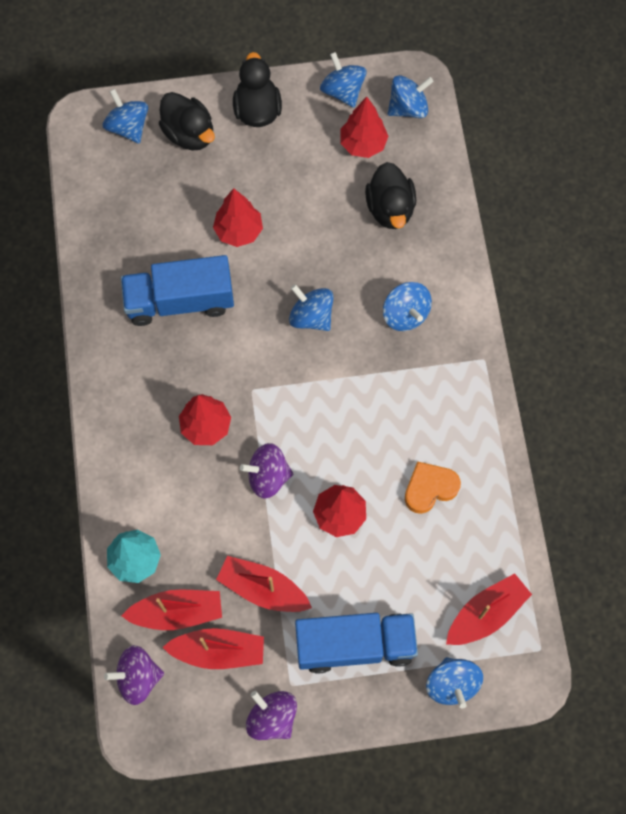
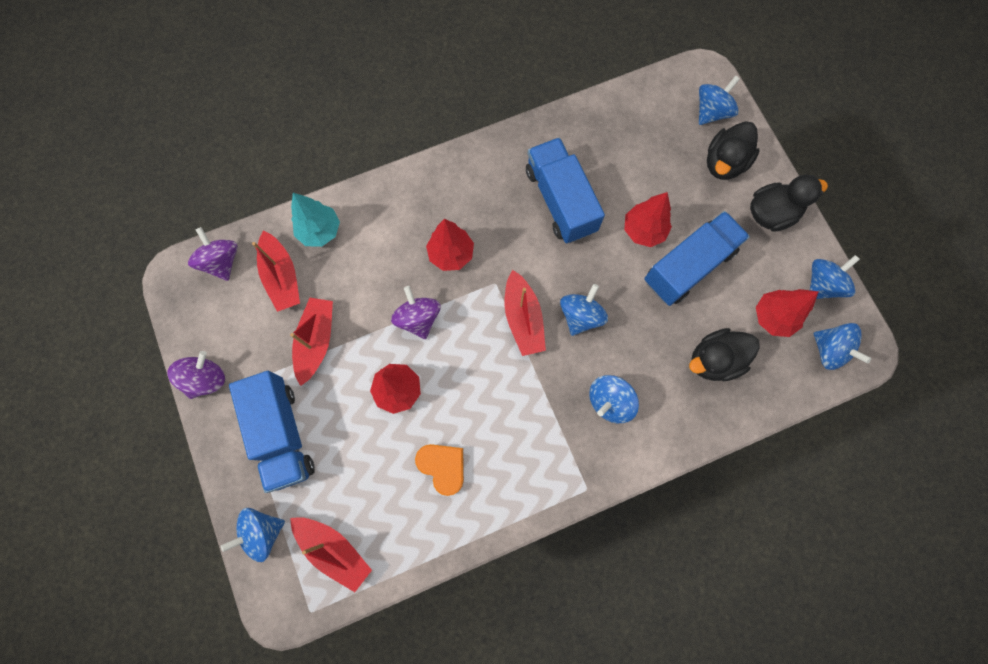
camera: 75 degrees right, 5 degrees up
(218, 651) = (255, 319): red boat -> red boat (523, 319)
(289, 201) = (688, 266): none -> blue truck

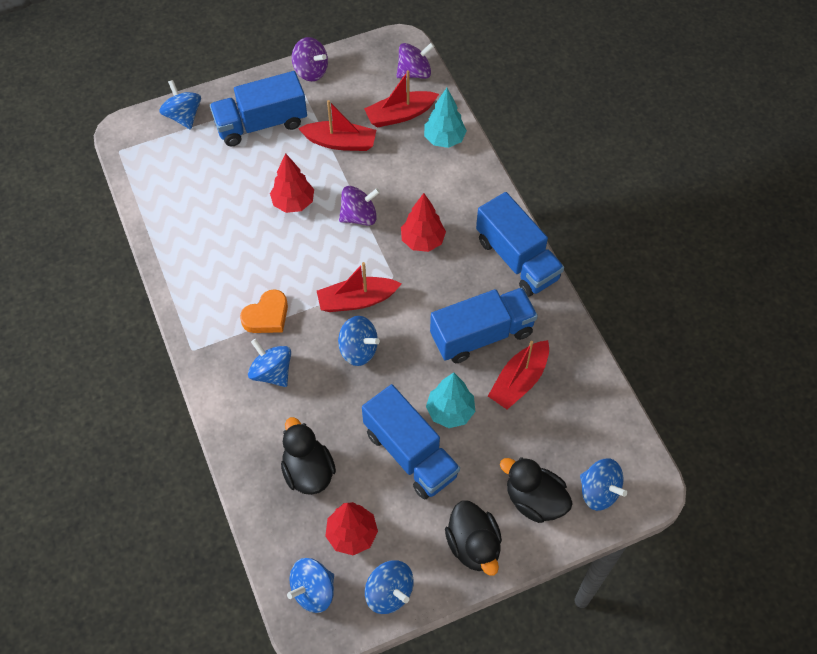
camera: 90 degrees right, 15 degrees down
(334, 550) = (164, 163): red boat -> red boat (519, 381)
(443, 467) = (223, 237): orange heart -> orange heart (267, 316)
(474, 166) = (517, 259): none -> blue truck
(643, 231) = (450, 411): red tree -> turquoise tree

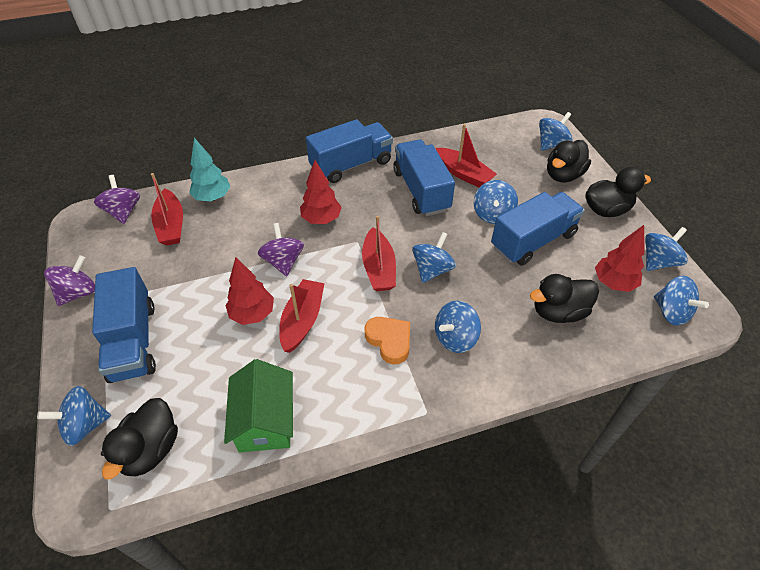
camera: 85 degrees left, 10 degrees down
(163, 162) = (150, 449): none -> black duck
(186, 231) = (265, 420): none -> green house
(340, 142) = (187, 272): red boat -> red boat (302, 320)
(450, 411) = (492, 214): turquoise tree -> blue spinning top

